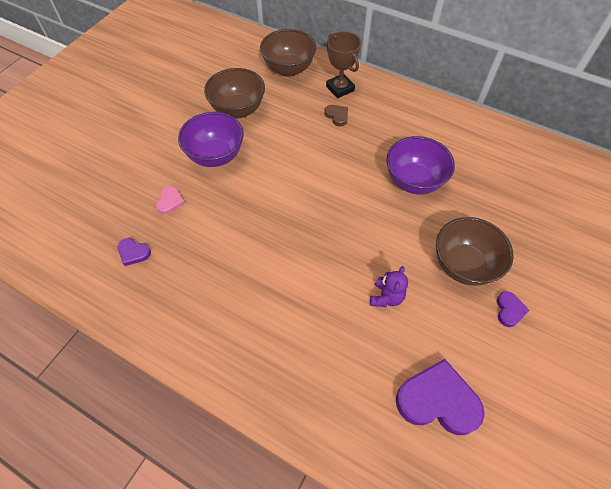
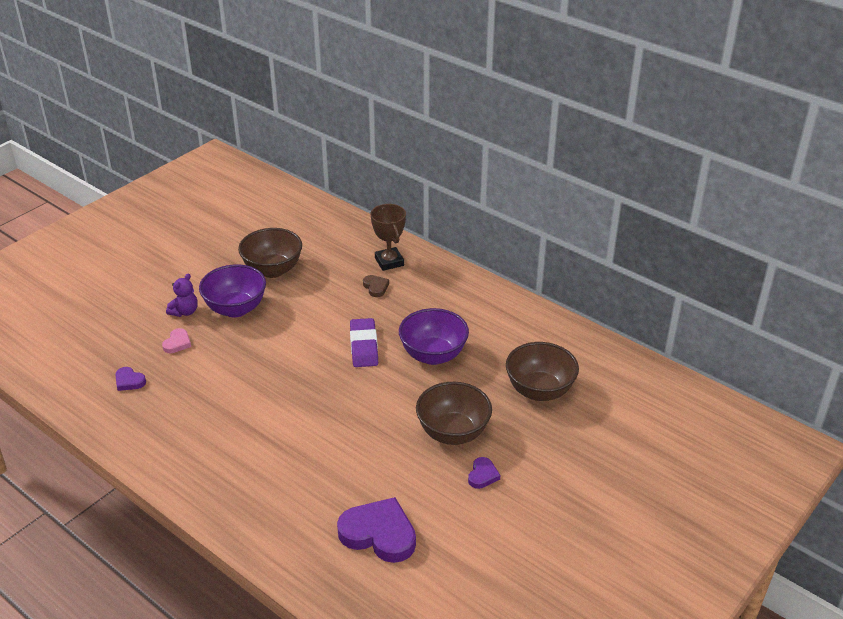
camera: 10 degrees right, 20 degrees down
(289, 69) = (340, 237): brown bowl -> brown bowl (539, 391)
(347, 180) = (364, 346): none -> purple eraser
(386, 297) = (363, 448): purple teddy bear -> purple teddy bear (185, 312)

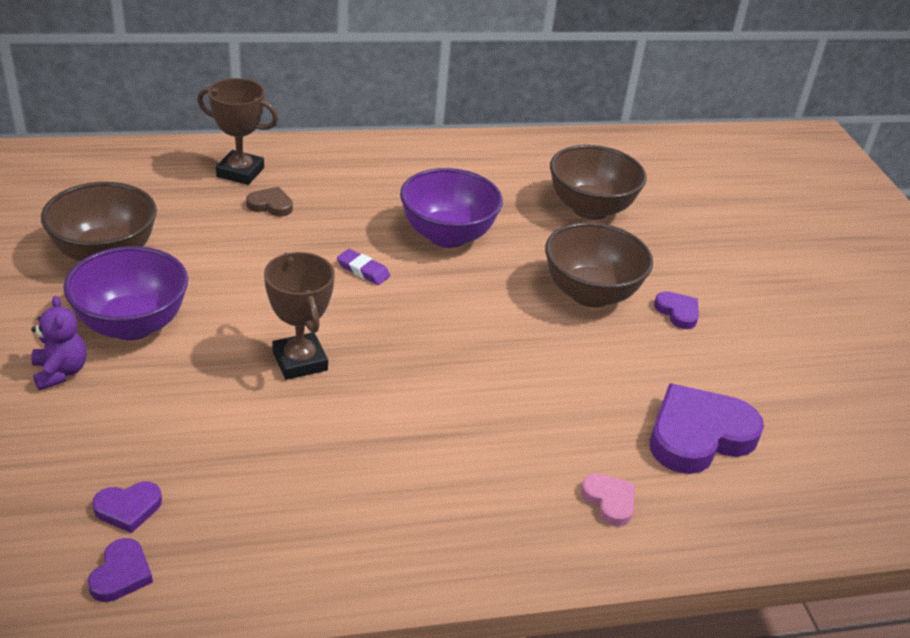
camera: 55 degrees left, 0 degrees up
(94, 402) = (121, 574): none -> purple heart
(177, 343) = (118, 415): pink heart -> pink heart (609, 501)
(270, 369) = (300, 361): none -> brown trophy
(364, 346) = (363, 270): purple eraser -> purple eraser, size x0.56

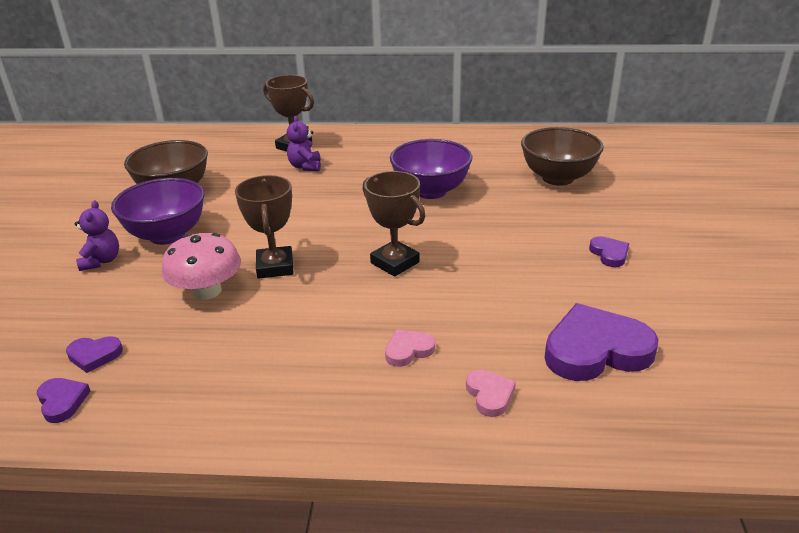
camera: 20 degrees right, 5 degrees down
(121, 574) = (62, 401): purple heart -> purple heart turned 60 degrees counterclockwise
(229, 403) = (207, 291): none -> pink mushroom
(270, 205) = (305, 166): brown heart -> purple teddy bear
(363, 270) = (354, 210): purple eraser -> none
(444, 343) = (395, 262): none -> brown trophy
(504, 458) = (408, 350): none -> pink heart
(590, 294) = (534, 236): brown bowl -> none

